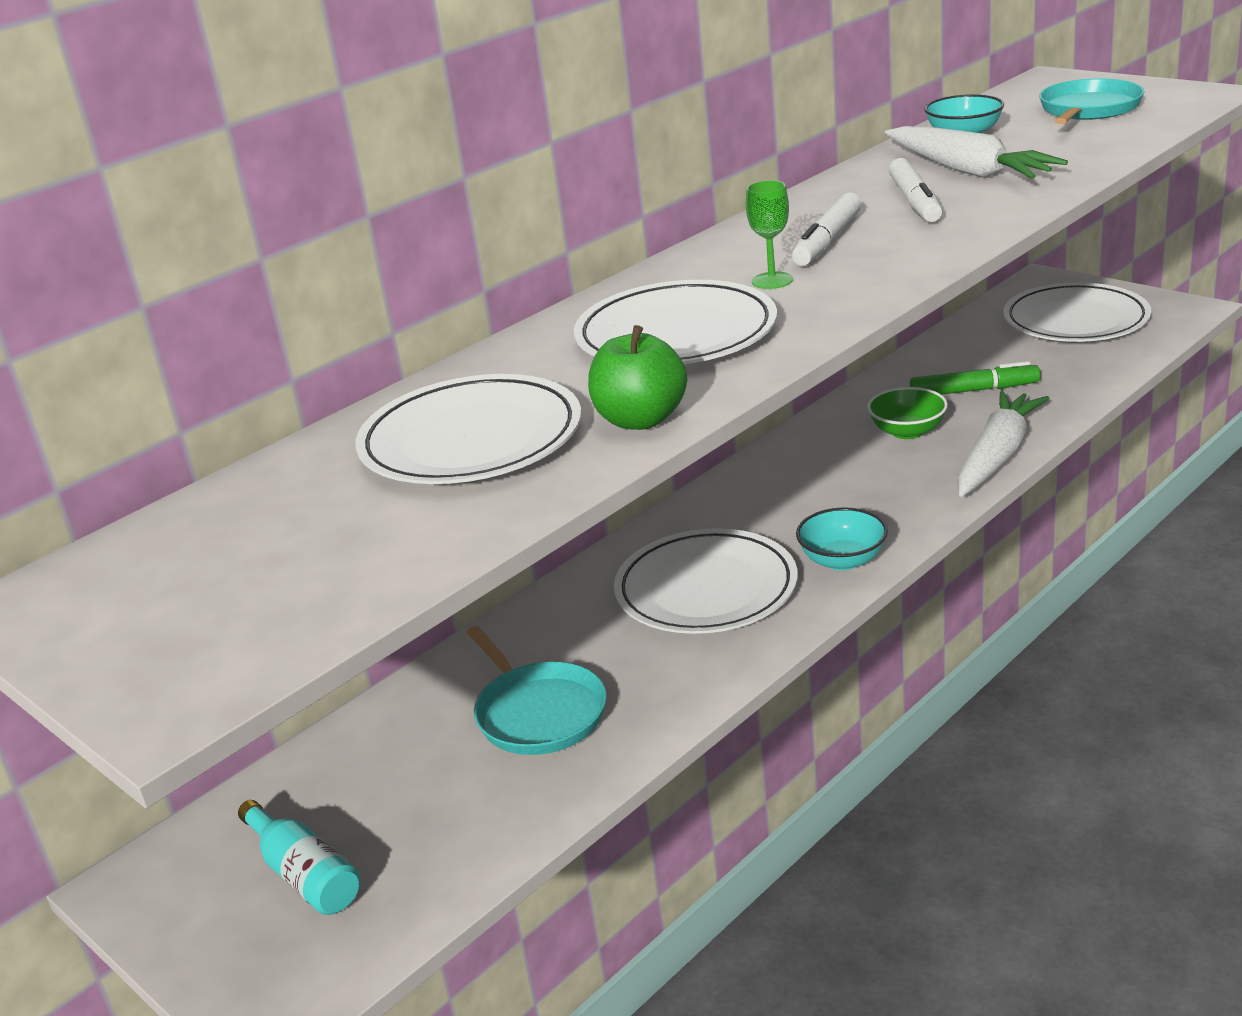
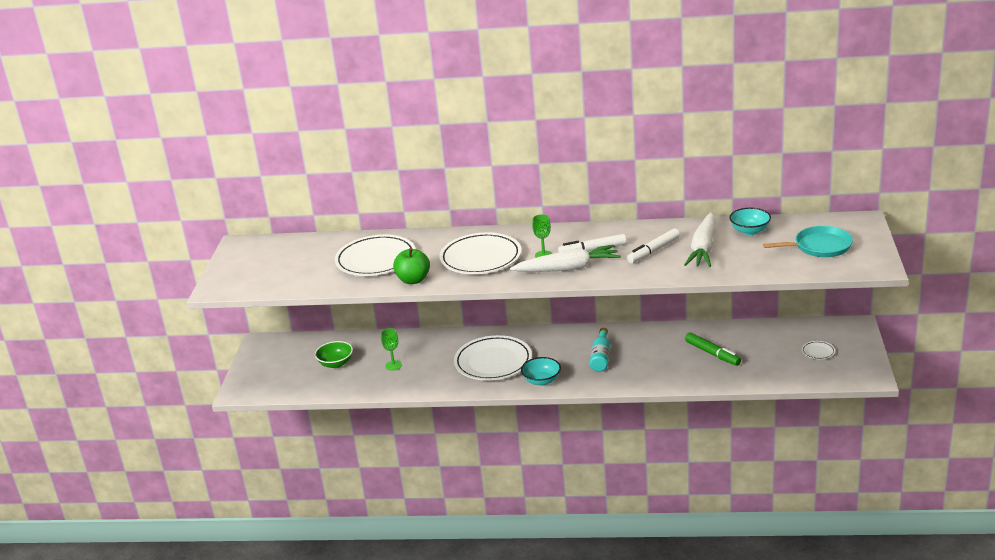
camera: 50 degrees right, 0 degrees up
(305, 875) = (288, 367): turquoise bottle -> turquoise bottle (601, 357)
(538, 713) = (393, 365): turquoise pan -> green goblet
(907, 431) = (656, 353): green bowl -> green bowl (336, 363)
(997, 456) = (659, 382): white carrot -> white carrot (568, 268)
(1075, 320) = (818, 352): white plate -> white plate, size x0.40

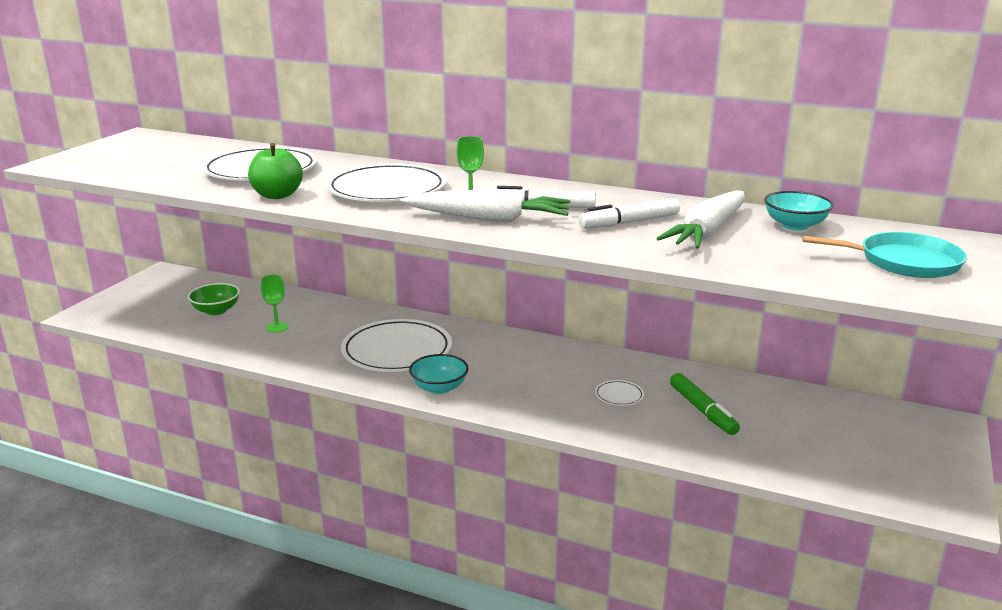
camera: 15 degrees right, 5 degrees down
(601, 357) = (540, 378): turquoise bottle -> none
(818, 352) = (873, 447): white plate -> white plate (619, 395)

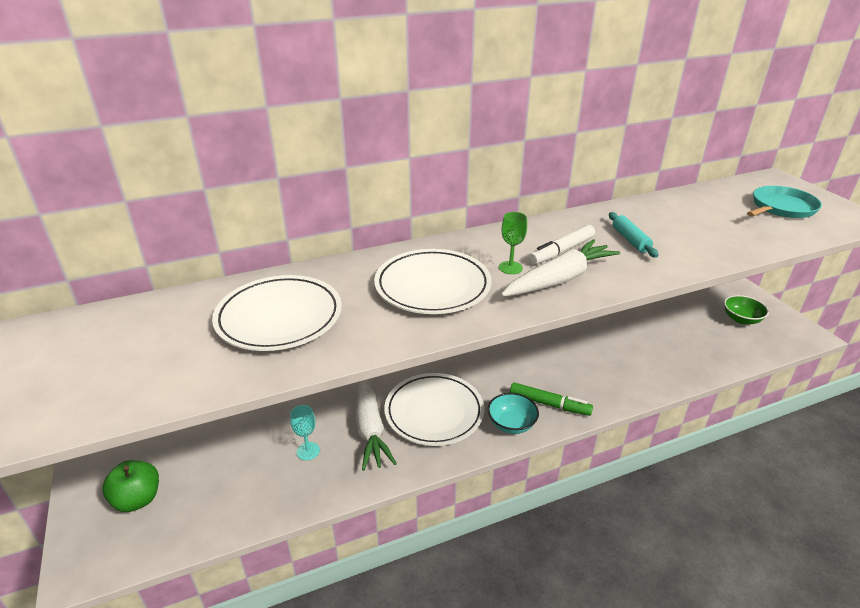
camera: 45 degrees left, 10 degrees up
(216, 311) = (222, 470): green bowl -> green bowl (741, 319)
(277, 195) = (364, 339): green apple -> green apple (138, 499)
(277, 327) = (308, 451): green goblet -> turquoise goblet
(619, 395) = (604, 359): white plate -> none
(629, 222) = (630, 240): white marker -> turquoise rolling pin
(702, 410) = (652, 343): green marker -> green marker (549, 404)
(707, 232) = (677, 228): white carrot -> white carrot (370, 426)
(795, 225) = (694, 202): turquoise bowl -> none

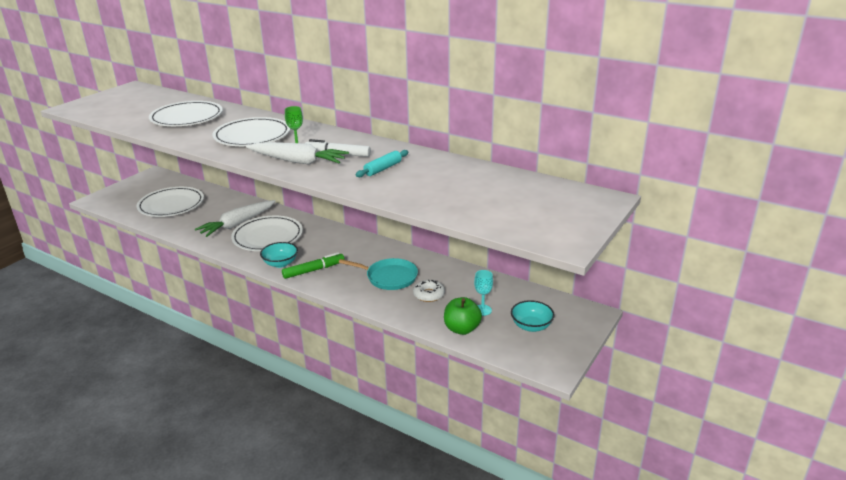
camera: 55 degrees right, 5 degrees down
(138, 499) = (140, 193): green apple -> green apple (462, 329)
(231, 475) = (171, 205): none -> white plate
(308, 451) = (203, 216): turquoise goblet -> turquoise goblet (482, 310)
(549, 404) = (314, 270): green marker -> green marker turned 105 degrees counterclockwise
(655, 349) = (429, 294): none -> white donut
(741, 319) = (531, 326): green bowl -> turquoise bowl
(781, 208) = (533, 208): turquoise pan -> turquoise pan (389, 277)

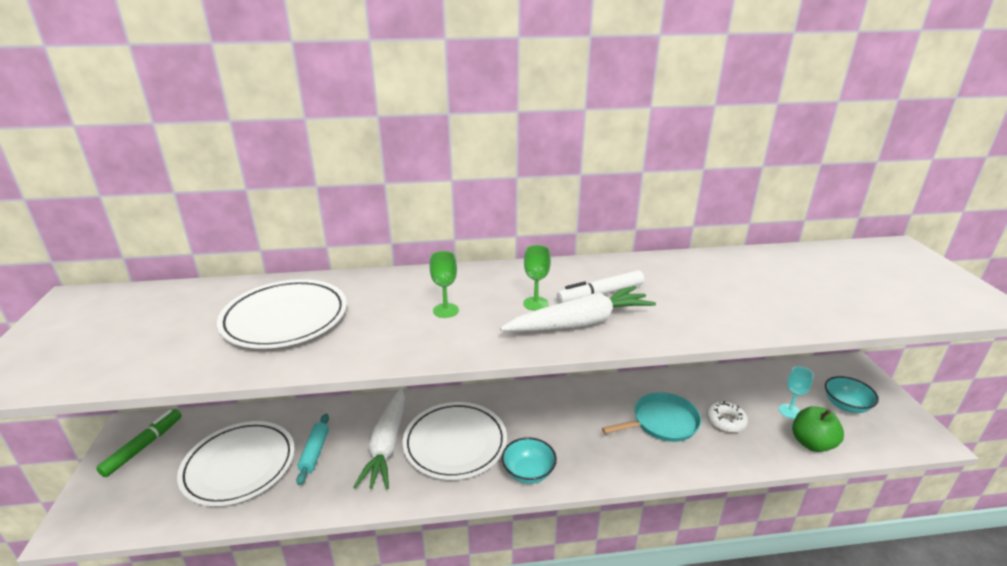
camera: 40 degrees left, 0 degrees up
(252, 136) = (445, 310): white plate -> green goblet
(314, 270) = (578, 459): green marker -> green marker (143, 446)
(383, 169) = (684, 293): turquoise rolling pin -> turquoise rolling pin (314, 452)

